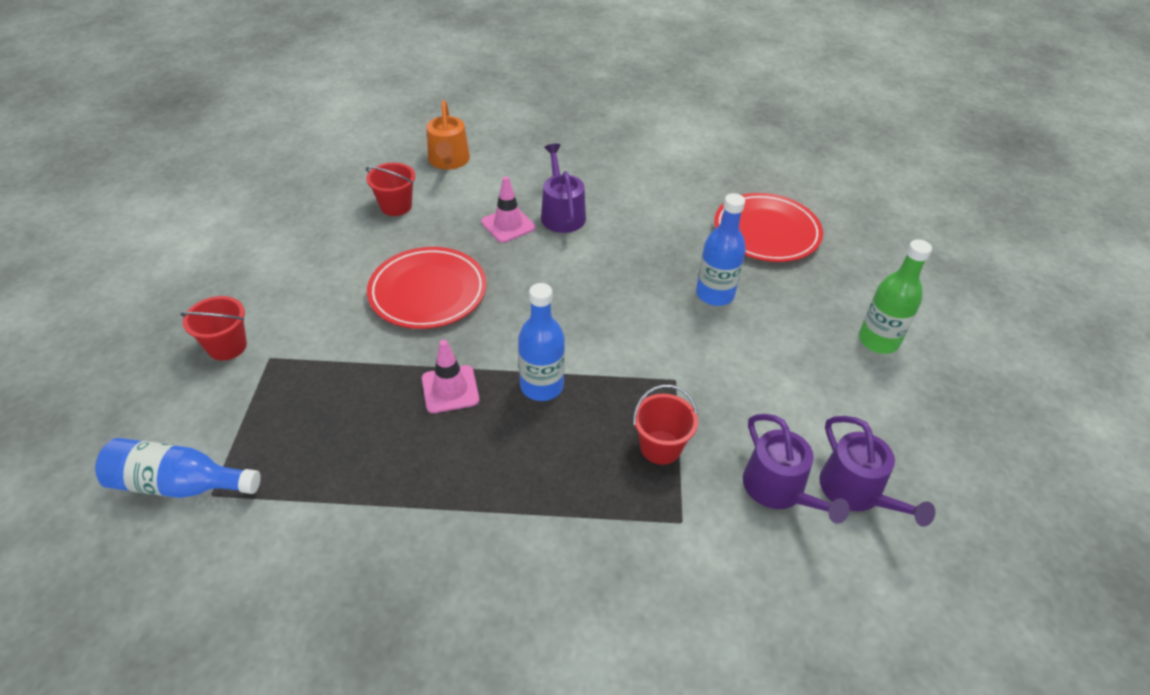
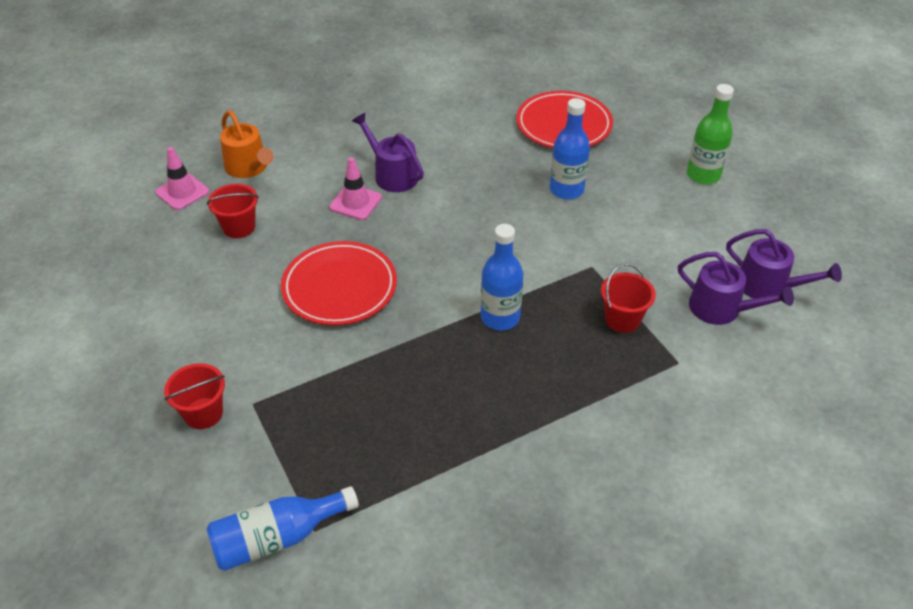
camera: 30 degrees left, 0 degrees up
(450, 389) = (432, 354): pink traffic cone -> pink traffic cone (182, 192)

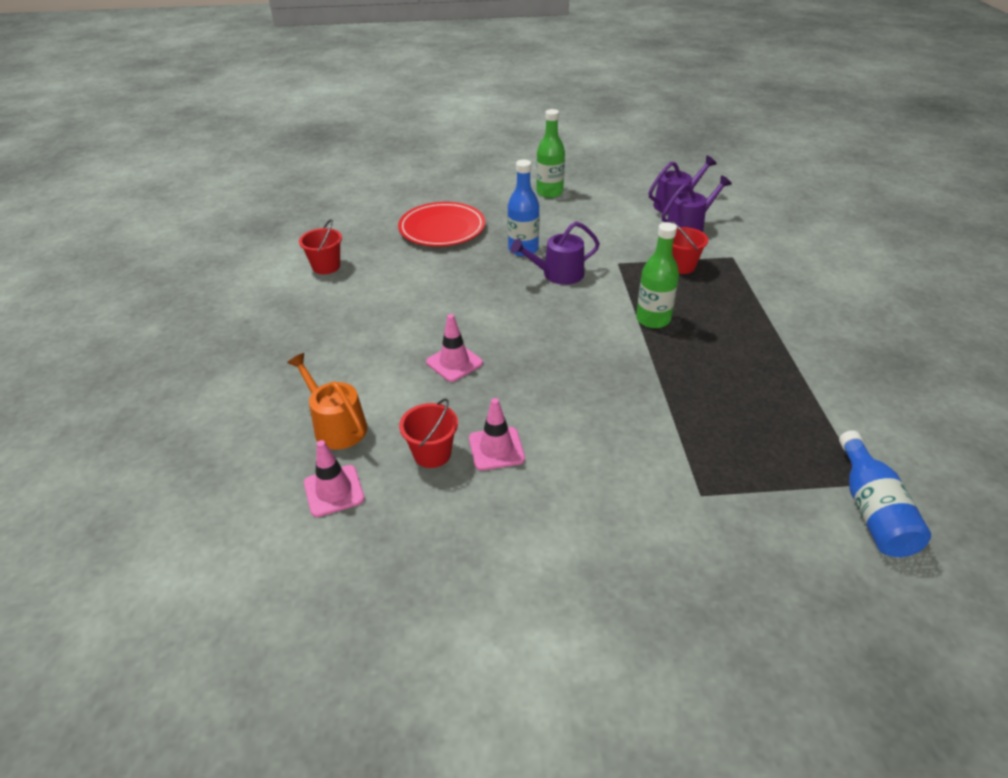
camera: 65 degrees left, 5 degrees down
(203, 413) = (703, 536): red bucket -> red bucket (326, 266)
(249, 167) = (336, 426): orange watering can -> orange watering can turned 120 degrees counterclockwise
(259, 261) = (496, 449): none -> pink traffic cone
(339, 287) = (568, 400): red plate -> none
(392, 175) = (431, 331): purple watering can -> purple watering can (558, 274)
(500, 317) = (653, 319): blue bottle -> green bottle

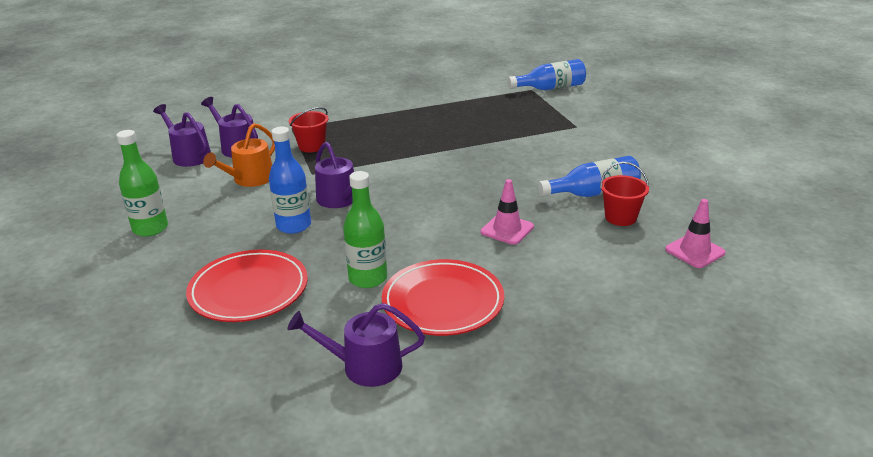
camera: 105 degrees left, 10 degrees down
(326, 266) = (364, 366): red bucket -> purple watering can
(336, 426) = (629, 270): orange watering can -> orange watering can (250, 179)
(369, 307) = (443, 302): none -> red plate
(496, 449) = (593, 193): pink traffic cone -> blue bottle
(653, 319) = (399, 152): green bottle -> green bottle (368, 278)

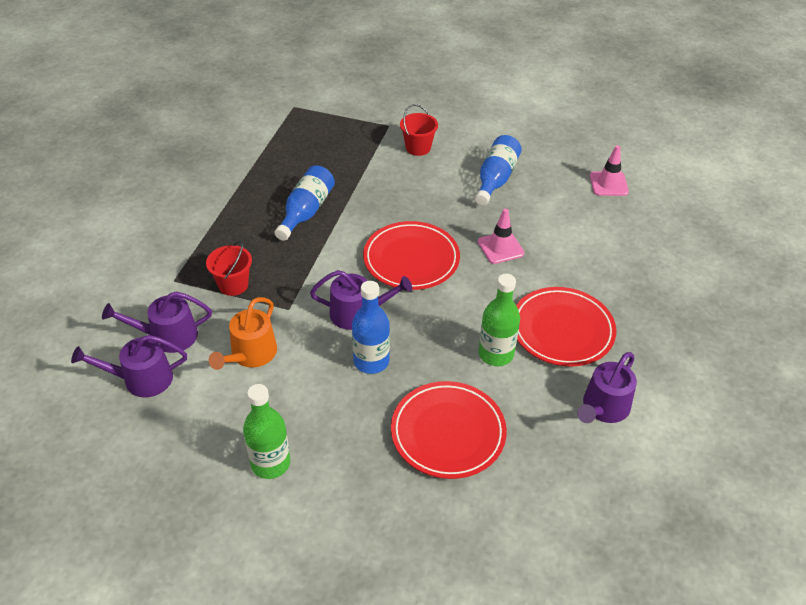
camera: 55 degrees left, 15 degrees up
(250, 179) = (250, 354): orange watering can -> orange watering can turned 45 degrees clockwise
(431, 196) = (411, 259): none -> red plate
(550, 88) = (306, 96): blue bottle -> blue bottle (306, 211)
(620, 217) = (539, 188): red bucket -> red bucket (418, 148)

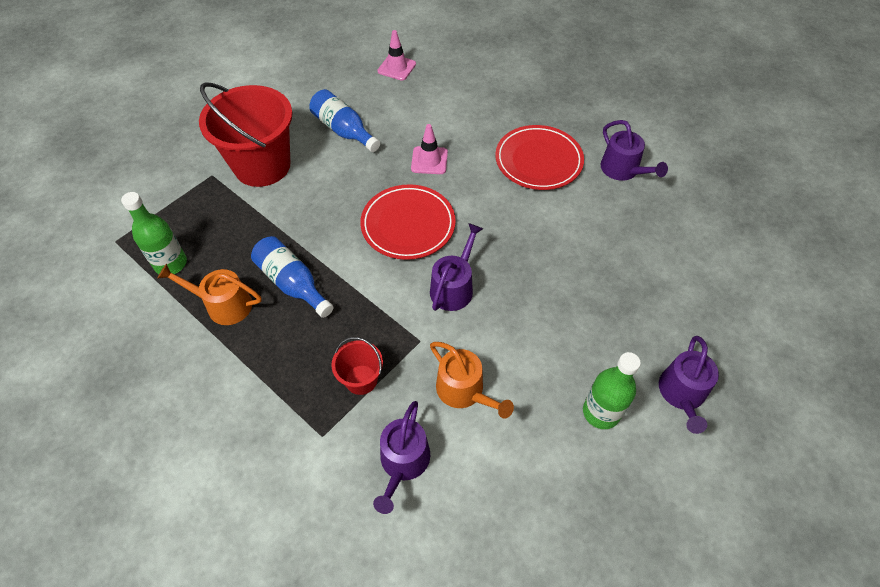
camera: 65 degrees left, 10 degrees up
(141, 379) = (452, 504): purple watering can -> purple watering can (682, 394)
(265, 183) = (223, 305): none -> orange watering can
(371, 361) = (515, 297): blue bottle -> none
(418, 148) = (262, 165): red bucket -> red bucket, size x2.15
(448, 432) = (612, 271): red plate -> none
(496, 354) = (545, 210): green bottle -> green bottle (171, 264)

